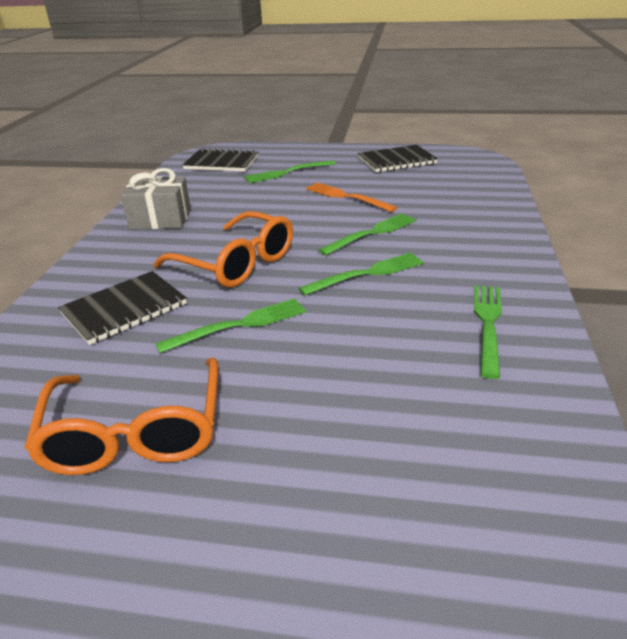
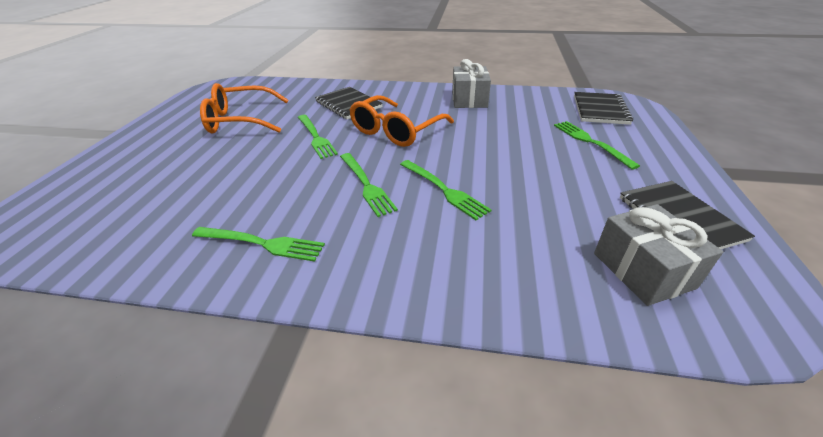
camera: 90 degrees right, 5 degrees up
(346, 197) = (533, 176): orange fork -> none
(453, 176) = (642, 270): none -> grey gift

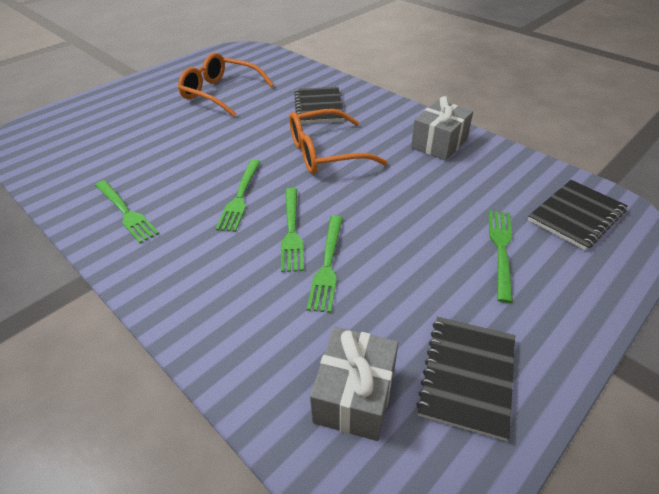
camera: 35 degrees right, 5 degrees up
(316, 137) = (255, 133): green fork -> green fork (327, 266)

